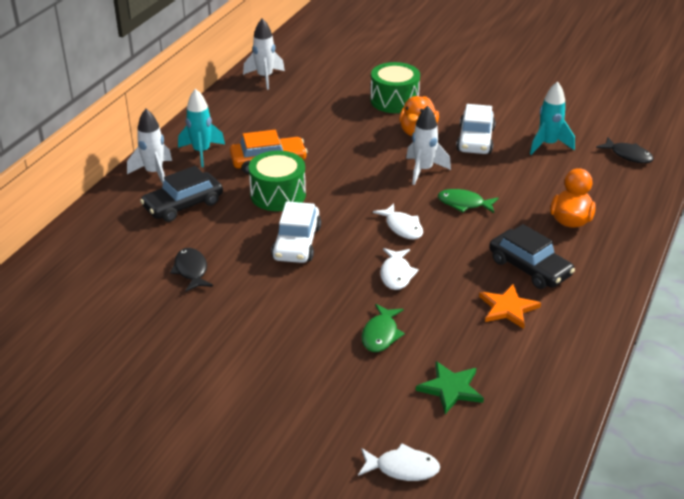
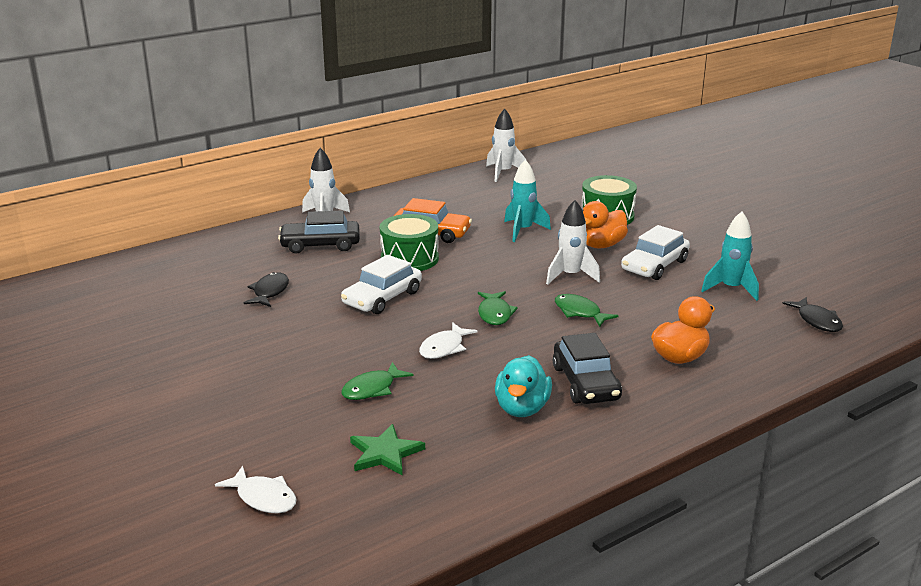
camera: 30 degrees right, 10 degrees down
(201, 152) = (381, 212): turquoise rocket -> turquoise rocket (523, 231)
(402, 227) = (494, 314): white fish -> green fish
(508, 308) = (522, 408): orange star -> turquoise duck

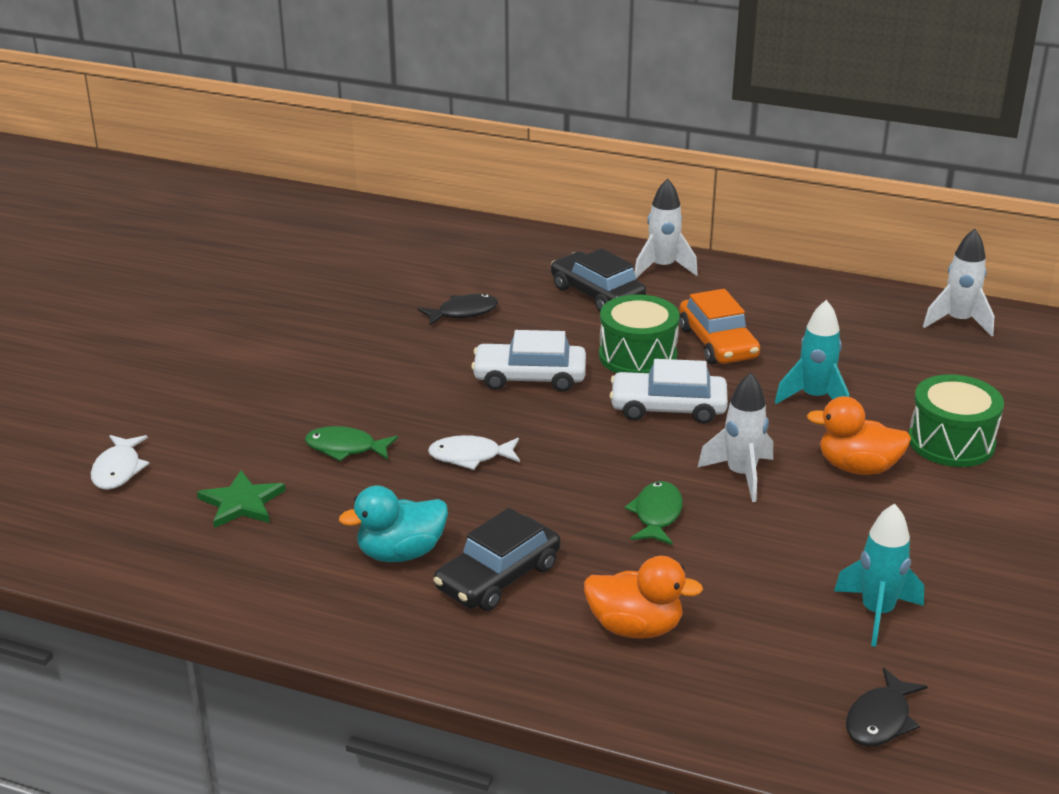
camera: 55 degrees right, 5 degrees up
(494, 314) = (581, 459): green fish -> none
(654, 265) = (858, 528): white car -> white car (668, 408)

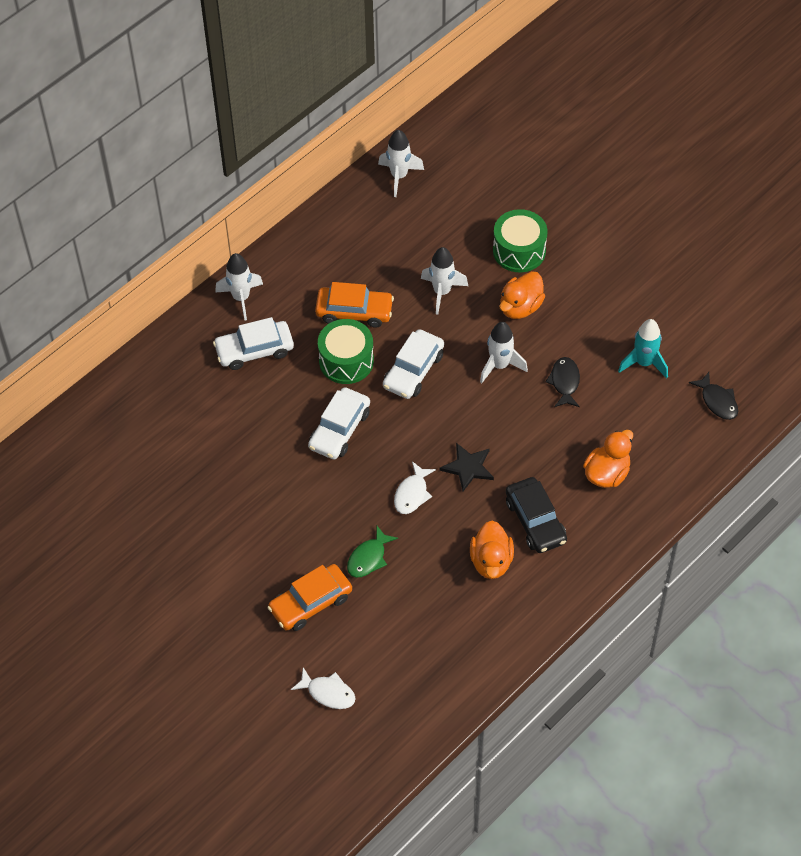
camera: 65 degrees left, 25 degrees up
(242, 503) = (400, 631): green star -> none
(252, 422) = (310, 603): none -> orange car
(400, 553) = (491, 561): turquoise duck -> orange duck
(463, 313) = (235, 437): black fish -> black fish (564, 382)
(547, 492) = (468, 467): none -> black star
(597, 294) = (254, 350): black car -> white car
(657, 515) = (516, 422): green fish -> none
(814, 398) = (442, 292): turquoise rocket -> white rocket

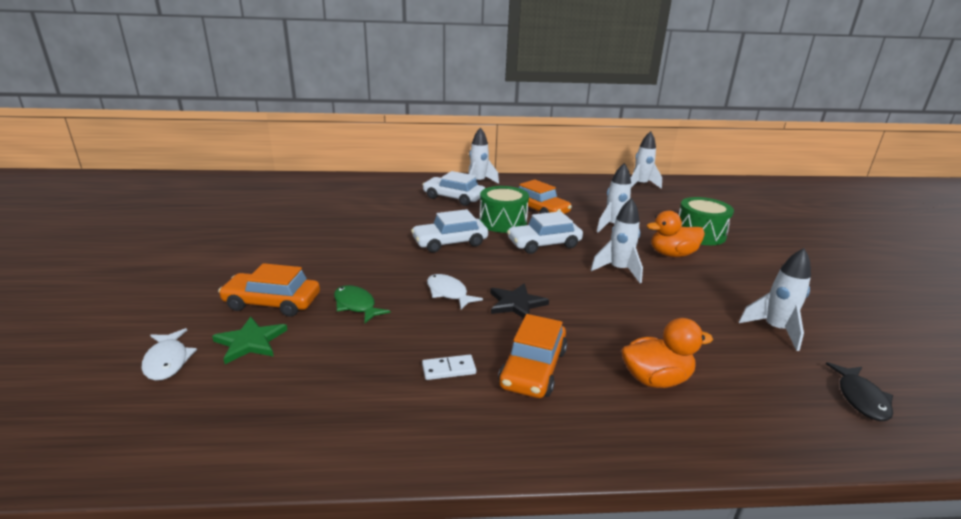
camera: 40 degrees right, 30 degrees down
(351, 641) = (250, 342): none -> green star
(368, 558) = (356, 305): green fish -> green fish turned 60 degrees clockwise
(412, 494) = (448, 293): white fish -> white fish turned 75 degrees clockwise
(491, 561) = (449, 369): orange duck -> white domino
(535, 521) = (533, 368): black car -> orange car
(564, 382) = (671, 303): black fish -> none
(644, 363) = (775, 330): turquoise rocket -> white rocket

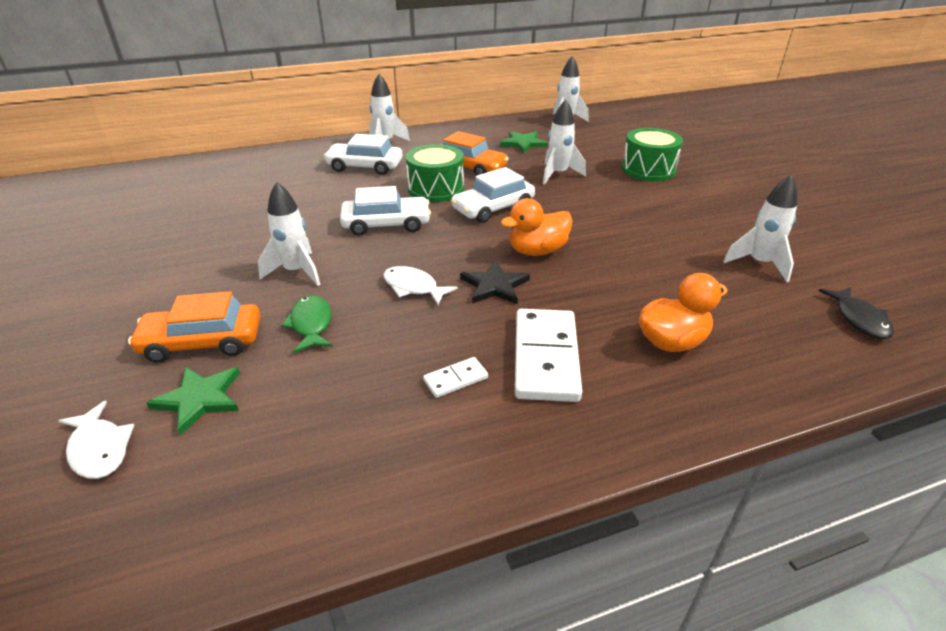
camera: 15 degrees left, 10 degrees up
(356, 305) = (311, 324): green fish -> green fish turned 45 degrees clockwise
(450, 242) = (386, 224): white car -> white car turned 150 degrees counterclockwise
(533, 368) = (545, 357): orange car -> white domino
(594, 198) = (523, 143): none -> green star
(618, 270) = (585, 226): white rocket -> white rocket (296, 272)
(672, 254) = (630, 198): orange duck -> orange duck (537, 251)

